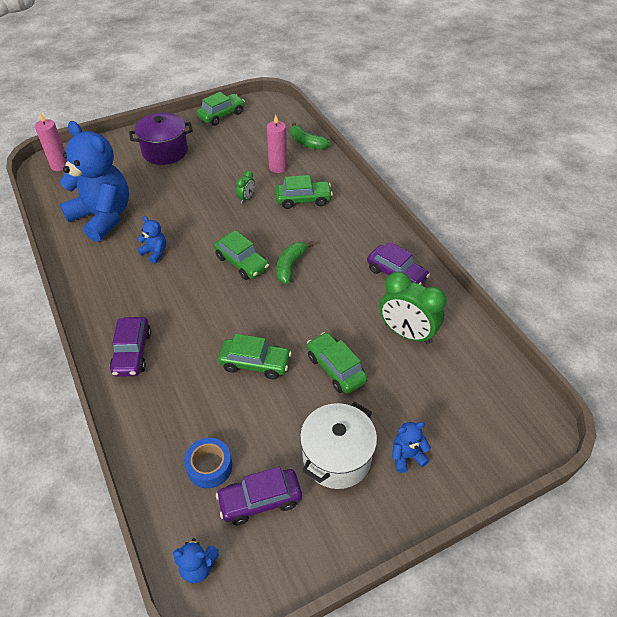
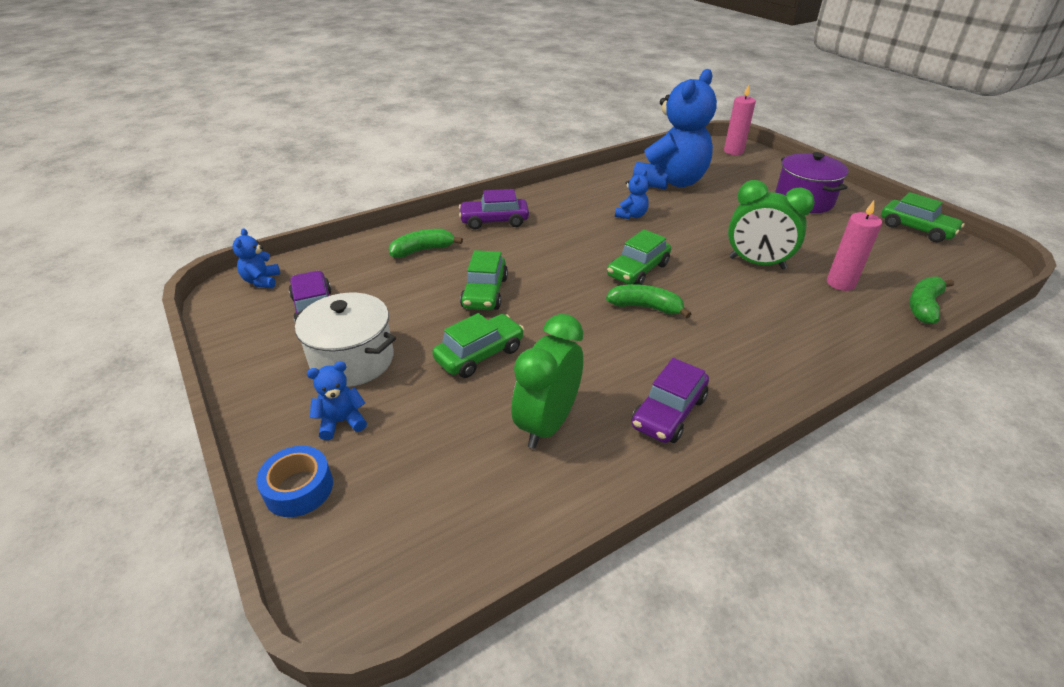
camera: 85 degrees right, 10 degrees down
(173, 413) = (423, 250): none -> green banana
(209, 466) = (360, 276): blue tape -> blue tape (299, 488)
(246, 198) = (757, 263): green clock -> green clock, size x2.16
(303, 199) = (785, 310): green car -> none
(407, 456) = (341, 422): blue teddy bear -> blue teddy bear turned 90 degrees counterclockwise

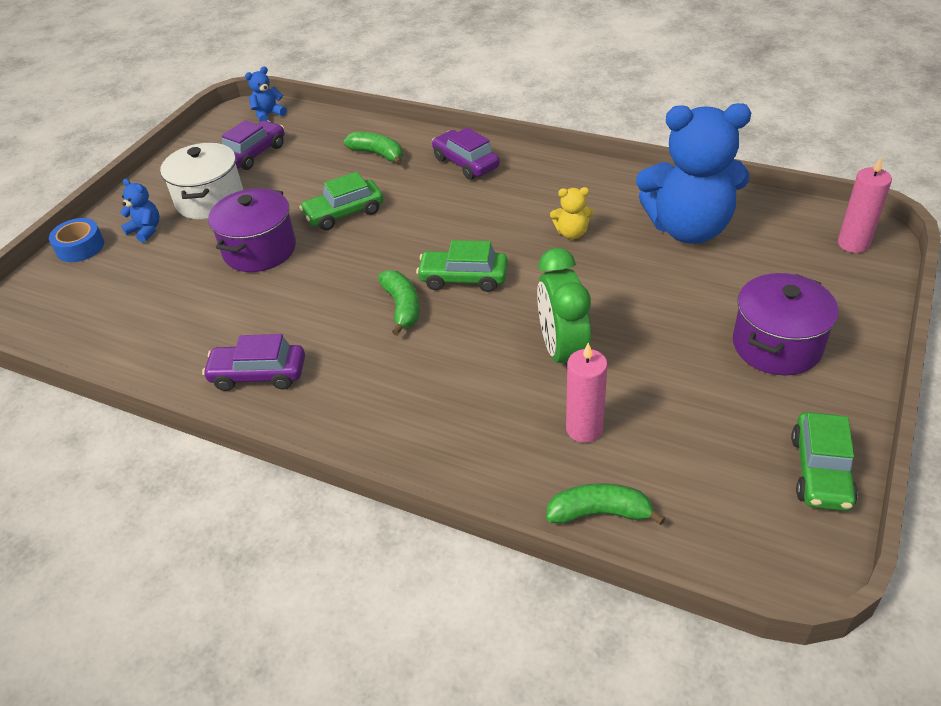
camera: 60 degrees right, 5 degrees up
(479, 354) = (260, 250): green car -> purple pot
(547, 424) = (202, 318): green clock -> none
(631, 215) = (572, 233): blue teddy bear -> yellow teddy bear

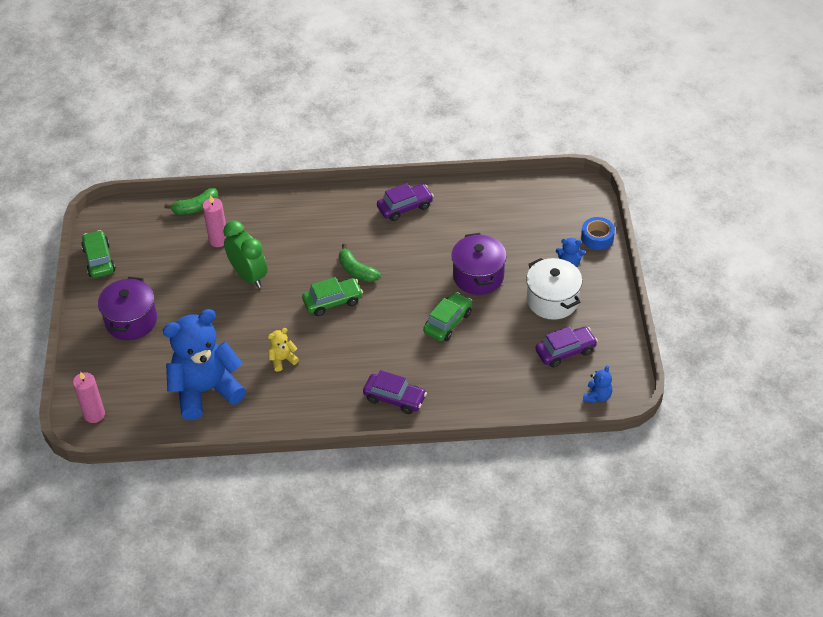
camera: 150 degrees right, 5 degrees up
(253, 154) = (565, 351): purple car -> purple car turned 120 degrees counterclockwise
(378, 154) = (469, 384): green banana -> none

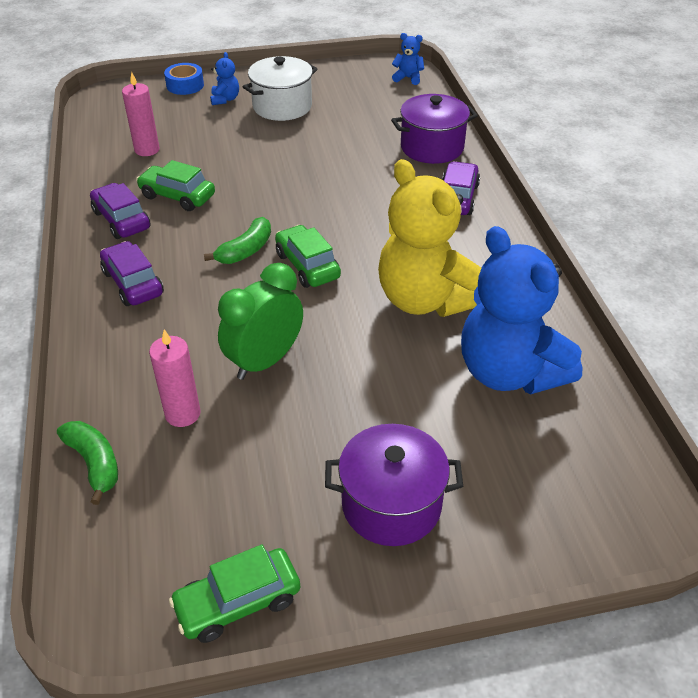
camera: 100 degrees left, 5 degrees down
(94, 414) = (615, 511): pink candle -> pink candle (147, 150)
(282, 360) = (425, 300): yellow teddy bear -> yellow teddy bear, size x2.49
(447, 322) = (327, 170): green car -> green car (177, 196)
(478, 276) = (249, 154): purple pot -> purple pot (432, 147)
(565, 351) = (354, 96): purple car -> purple car (133, 283)

